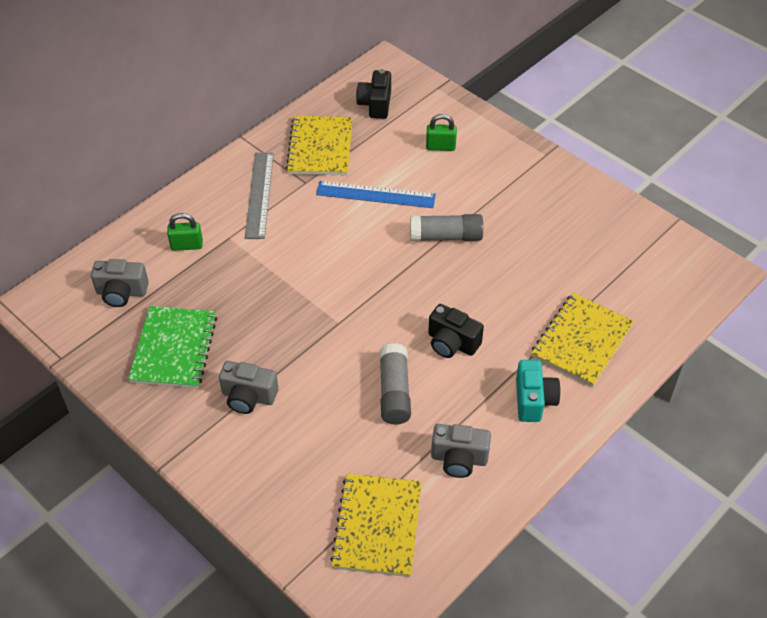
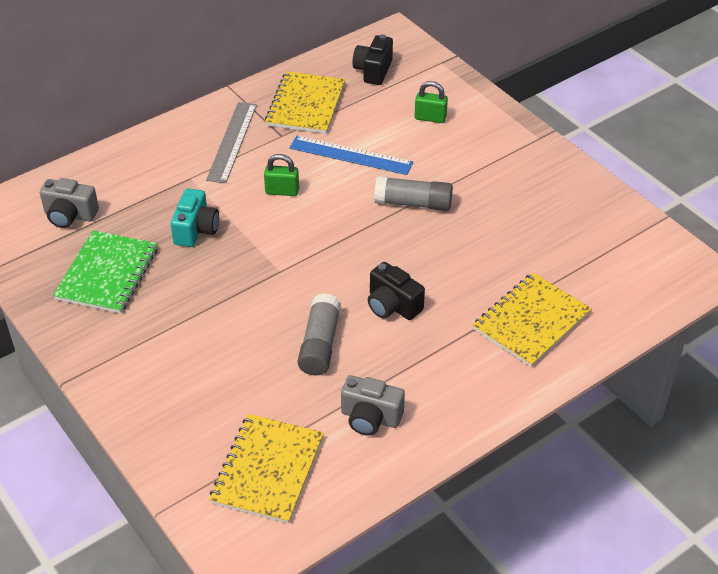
camera: 10 degrees right, 5 degrees down
(187, 245) = (146, 180): green padlock -> green padlock (282, 191)
(248, 397) = (169, 329): grey camera -> none
(534, 400) = (464, 372): turquoise camera -> turquoise camera (196, 230)

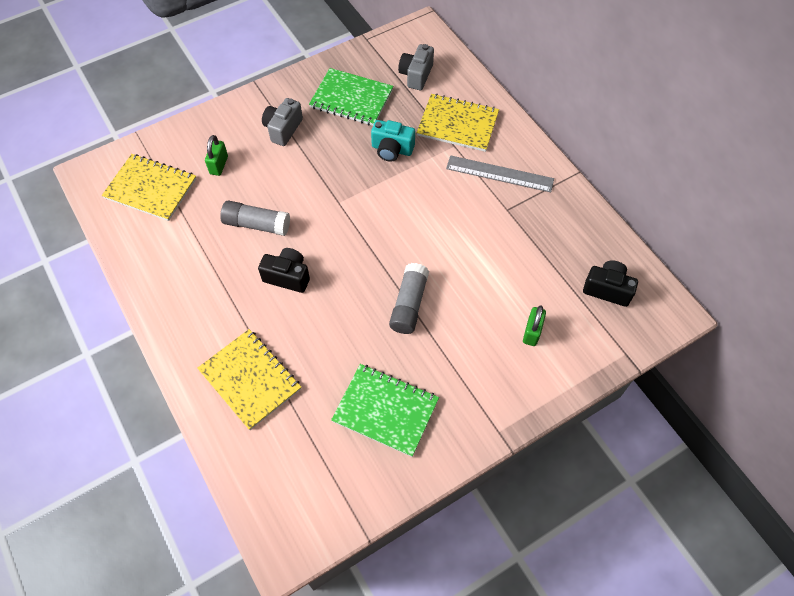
camera: 95 degrees right, 15 degrees up
(282, 191) = (433, 207): green padlock -> green padlock (219, 165)
(306, 105) = (551, 229): yellow notebook -> yellow notebook (457, 124)
(351, 155) = (478, 260): blue ruler -> none
(370, 418) = (179, 252): grey camera -> grey camera (283, 129)
(392, 305) = (288, 276): black camera -> black camera turned 60 degrees clockwise
(539, 213) = (385, 410): none -> green notebook

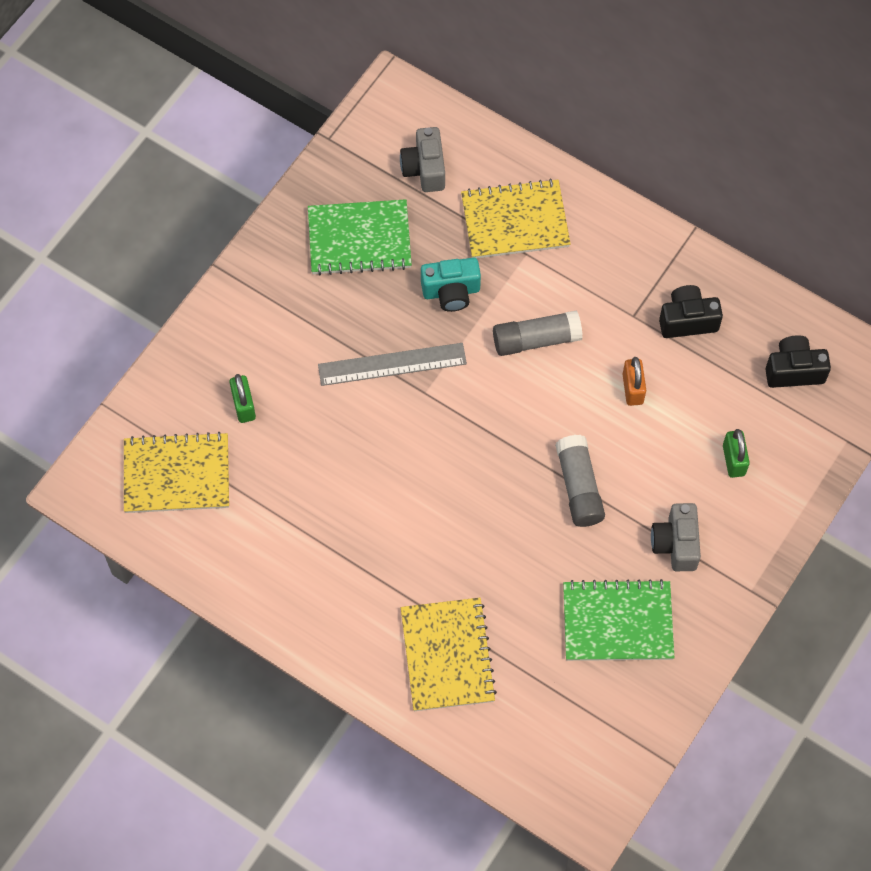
camera: 25 degrees left, 5 degrees up
(250, 379) = (447, 655): yellow notebook -> yellow notebook turned 60 degrees clockwise
(256, 224) = (341, 465): grey glue stick -> grey glue stick (536, 340)
(283, 129) = (296, 320): grey camera -> grey camera (675, 544)
(288, 276) = (418, 514): black camera -> black camera (687, 320)
(482, 255) = (632, 389): none -> orange padlock
(499, 174) = (601, 271): grey ruler -> grey ruler (392, 364)

